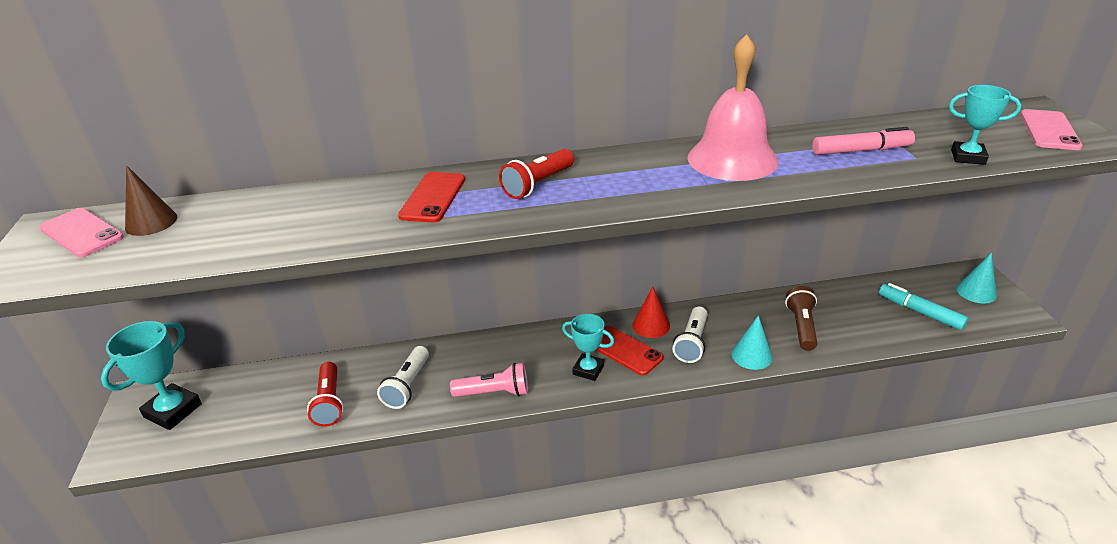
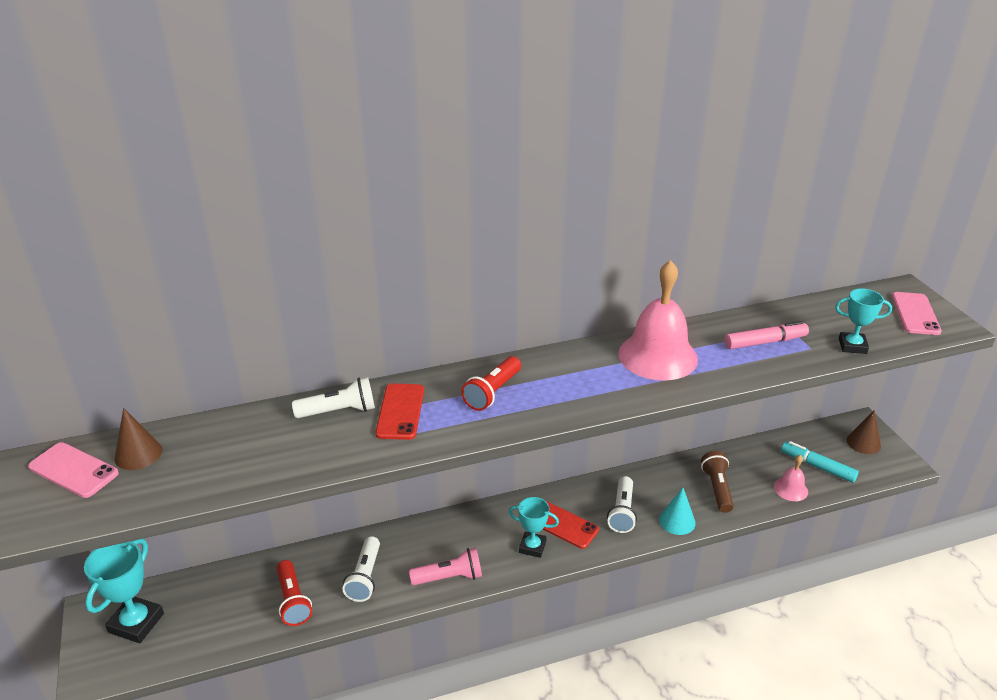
camera: 10 degrees left, 0 degrees up
(369, 194) = (339, 411): none -> white flashlight
(651, 325) = (582, 497): red cone -> none
(886, 332) = (790, 489): none -> pink bell
(976, 292) = (863, 443): turquoise cone -> brown cone

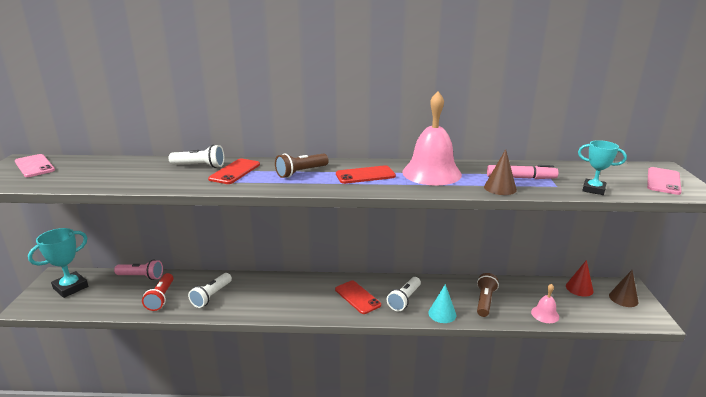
camera: 20 degrees right, 10 degrees down
(138, 454) = (73, 165): brown cone -> brown cone (500, 188)
(449, 577) = (262, 308): pink flashlight -> pink flashlight (141, 276)
(492, 392) = (301, 172): red flashlight -> brown flashlight
(532, 547) = (328, 305): turquoise trophy -> none
(579, 379) = (365, 175): none -> red phone
(812, 440) = (579, 288): none -> red cone
(817, 466) = (575, 305): turquoise marker -> none

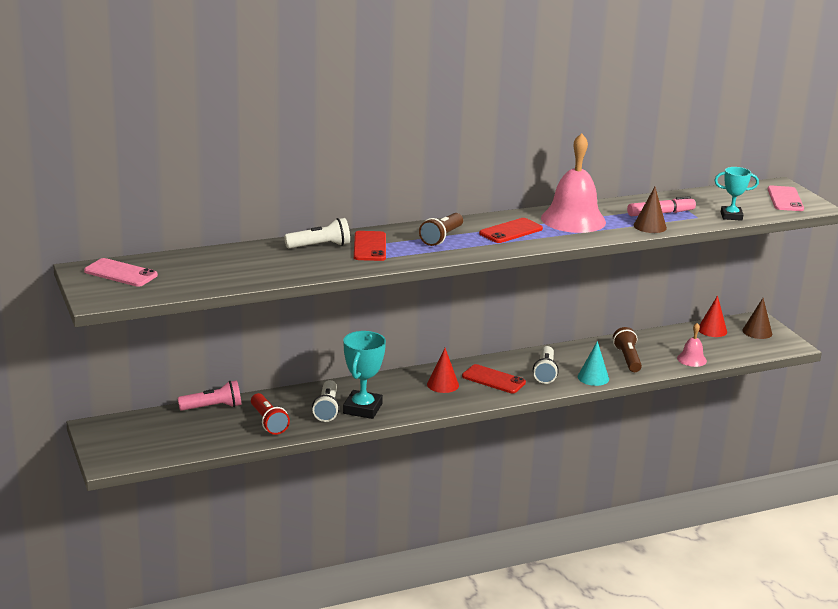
camera: 25 degrees left, 0 degrees up
(70, 287) = (136, 434): turquoise trophy -> turquoise trophy (362, 409)
(314, 293) = (443, 384): none -> red cone

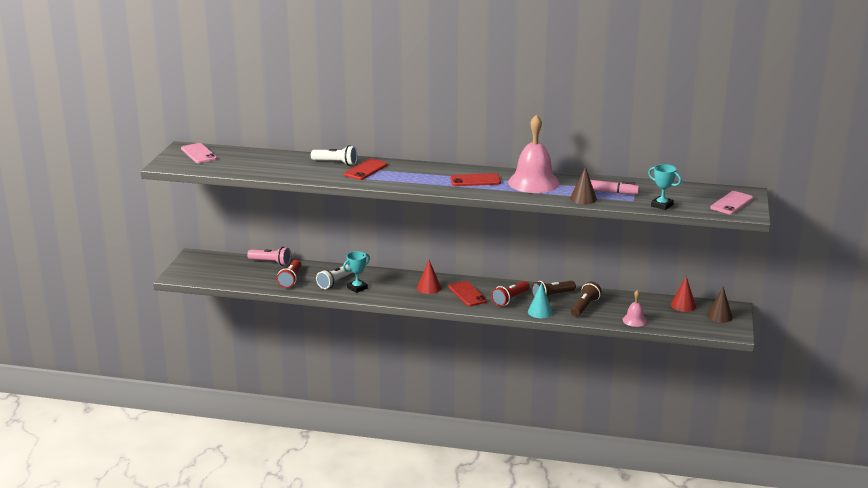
camera: 35 degrees right, 0 degrees up
(362, 409) = (357, 288): turquoise trophy -> turquoise trophy, size x0.65
(441, 237) = (421, 174): brown flashlight -> brown flashlight (552, 296)
(545, 372) = (510, 299): white flashlight -> red flashlight

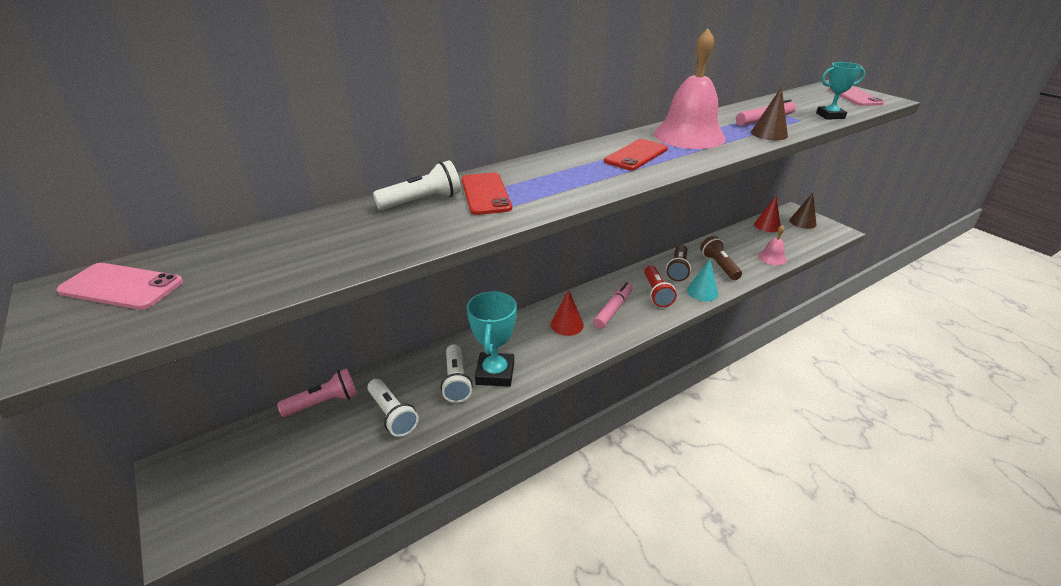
camera: 45 degrees left, 10 degrees up
(291, 280) = (392, 415): red flashlight -> white flashlight
(357, 288) = (495, 373): turquoise trophy -> turquoise trophy, size x1.55
(467, 294) = (613, 310): red phone -> pink marker

